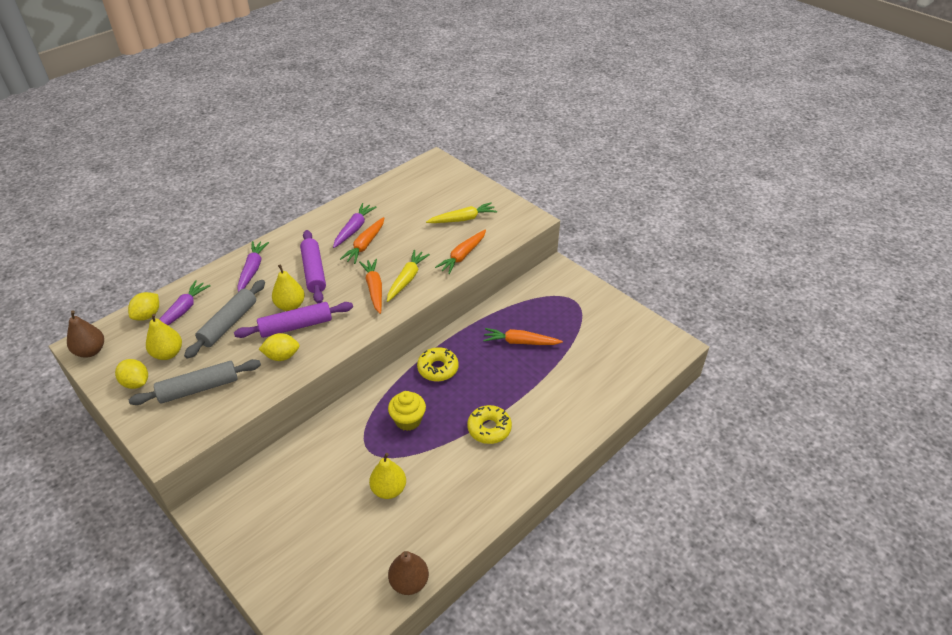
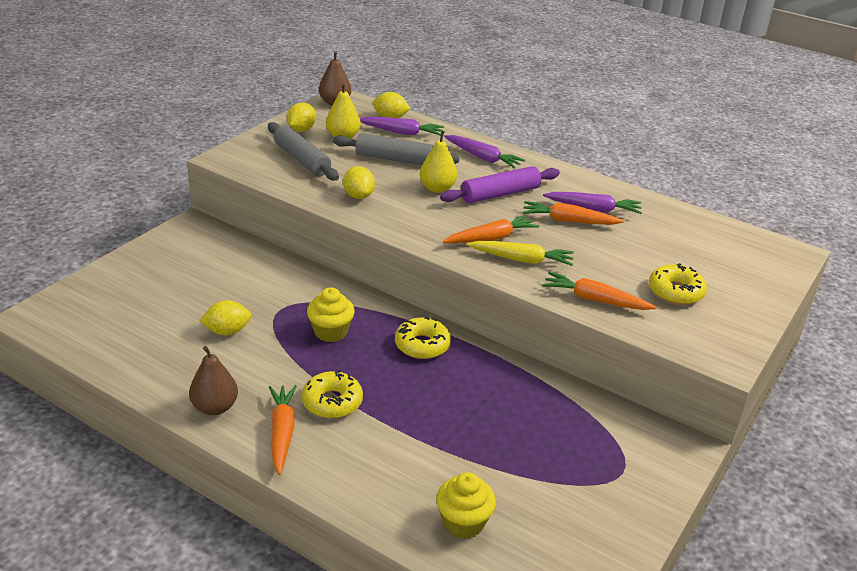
camera: 75 degrees right, 10 degrees down
(252, 270) = (482, 158): purple carrot -> purple carrot turned 45 degrees clockwise
(296, 326) = (406, 197): purple rolling pin -> none
(389, 489) = (227, 331): yellow pear -> yellow lemon
(409, 582) = (106, 363): brown pear -> brown pear (215, 407)
(463, 219) = (675, 292): yellow carrot -> yellow donut
(520, 342) = (501, 417): orange carrot -> orange carrot (282, 433)
(606, 377) = (463, 522): none -> yellow cupcake

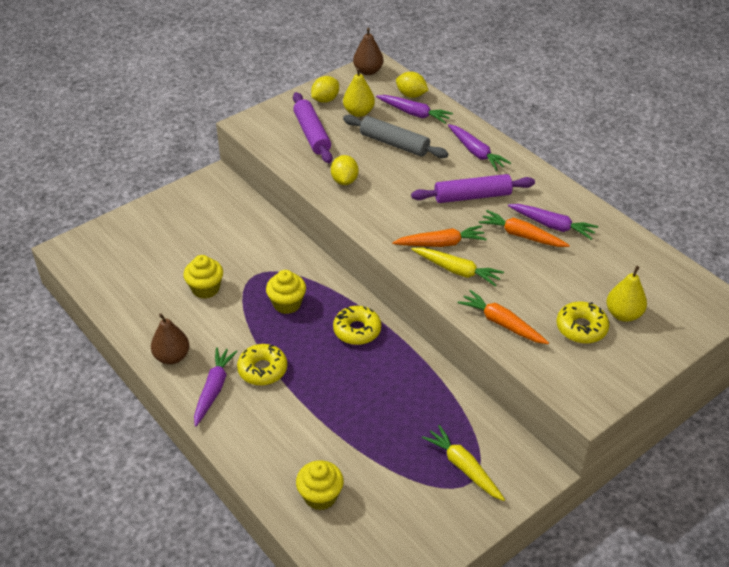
camera: 20 degrees right, 10 degrees up
(227, 331) = (205, 289): yellow lemon -> yellow cupcake
(282, 433) = (214, 389): orange carrot -> purple carrot
(302, 160) = (312, 134): grey rolling pin -> purple rolling pin
(437, 188) = (418, 182): yellow pear -> yellow pear (623, 314)
(607, 459) = (463, 467): none -> yellow carrot

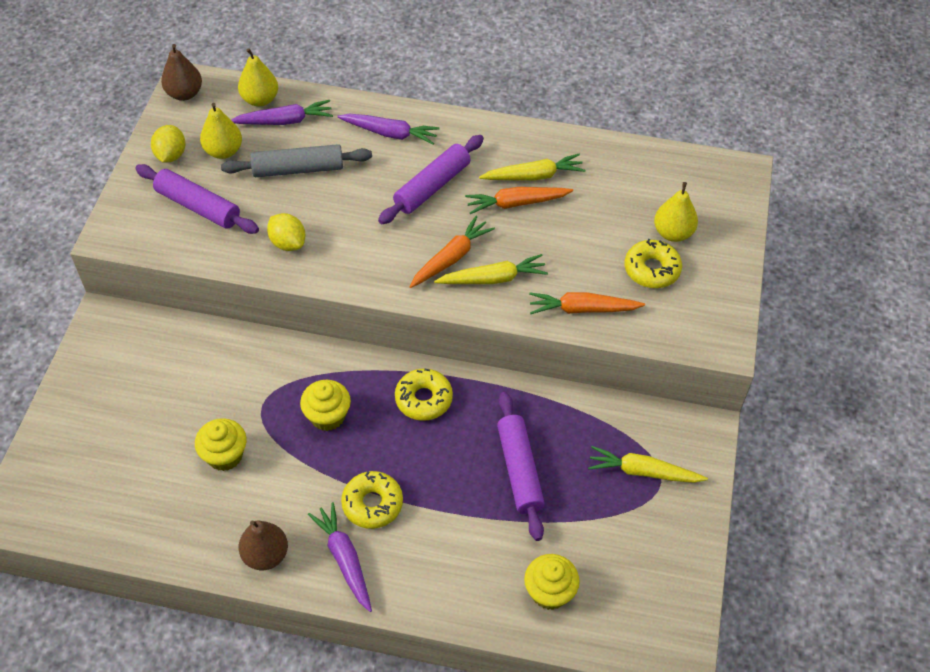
camera: 40 degrees left, 10 degrees up
(377, 410) = (519, 470): none -> purple rolling pin
(411, 95) = (260, 99): yellow lemon -> yellow pear
(552, 226) = (534, 176): purple carrot -> yellow carrot

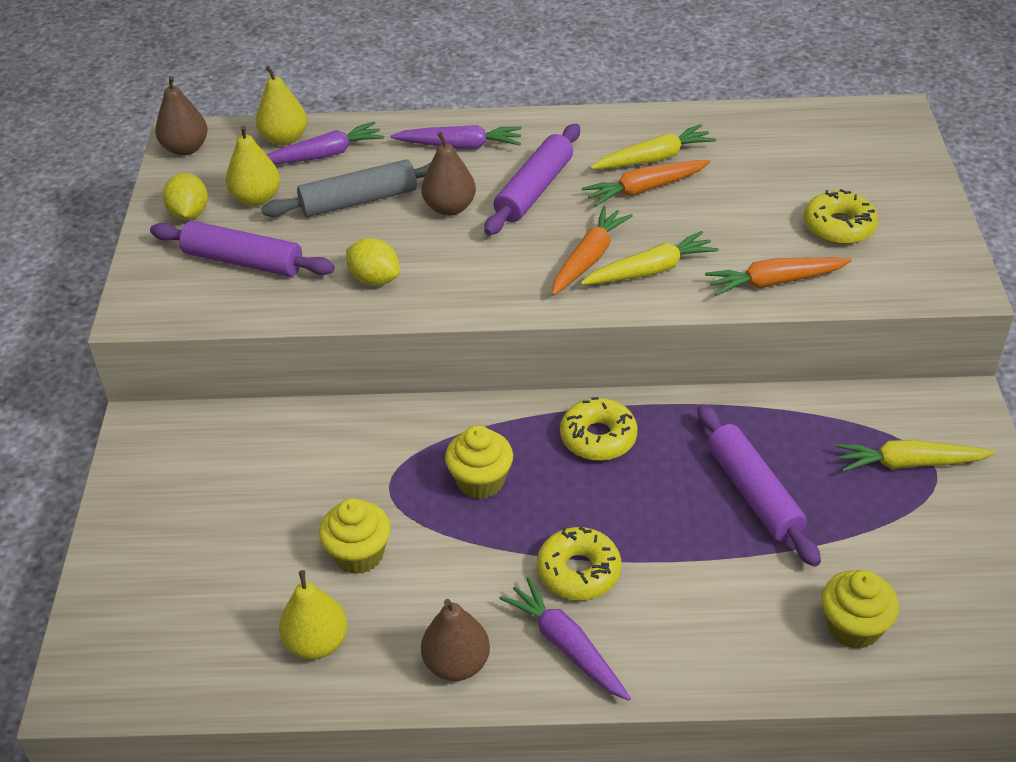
camera: 10 degrees left, 10 degrees down
(363, 190) = (450, 208): none -> brown pear
(673, 233) = (846, 186): yellow pear -> yellow pear (317, 643)

